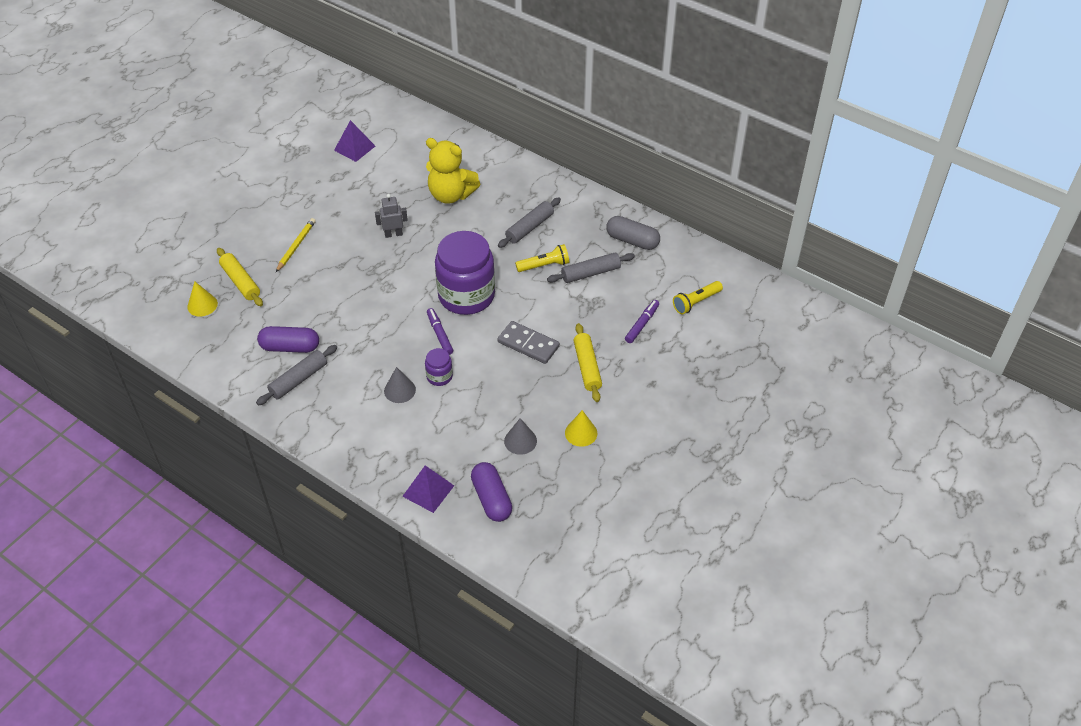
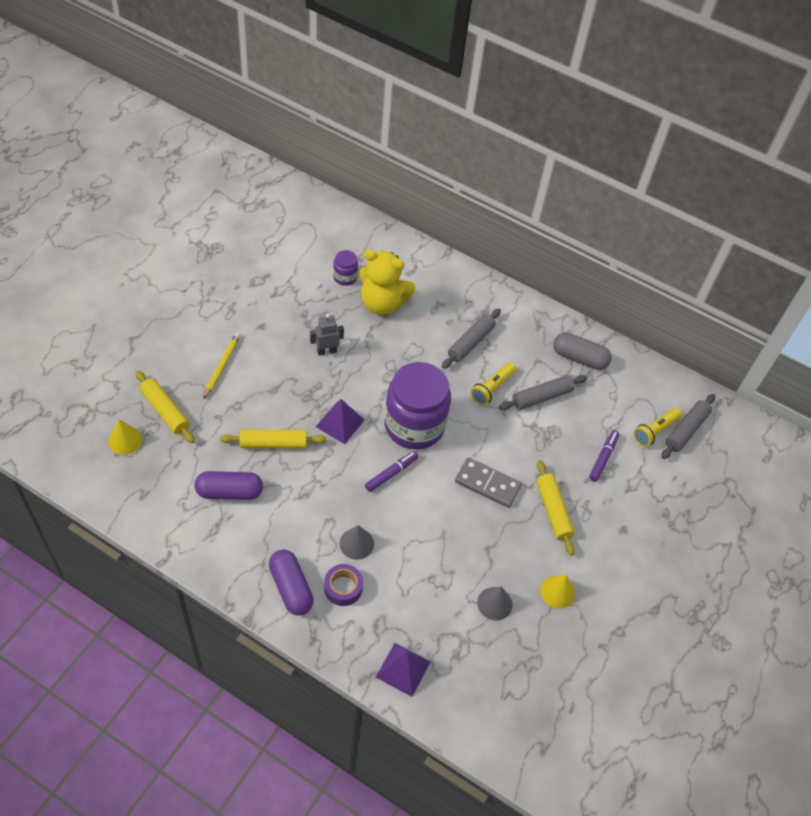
camera: 10 degrees left, 5 degrees up
(298, 380) = (243, 533): grey rolling pin -> grey rolling pin (686, 430)
(335, 309) = (273, 443): none -> yellow rolling pin
(354, 148) = (272, 246): purple pyramid -> purple pyramid (340, 423)
(382, 425) = (343, 588): none -> purple tape
(439, 334) = (391, 473): purple marker -> purple marker turned 75 degrees clockwise
(439, 376) = (397, 525): purple jar -> purple jar (345, 277)
(491, 499) = (473, 677): purple capsule -> purple capsule (291, 588)
(544, 265) = (492, 388): yellow flashlight -> yellow flashlight turned 150 degrees clockwise

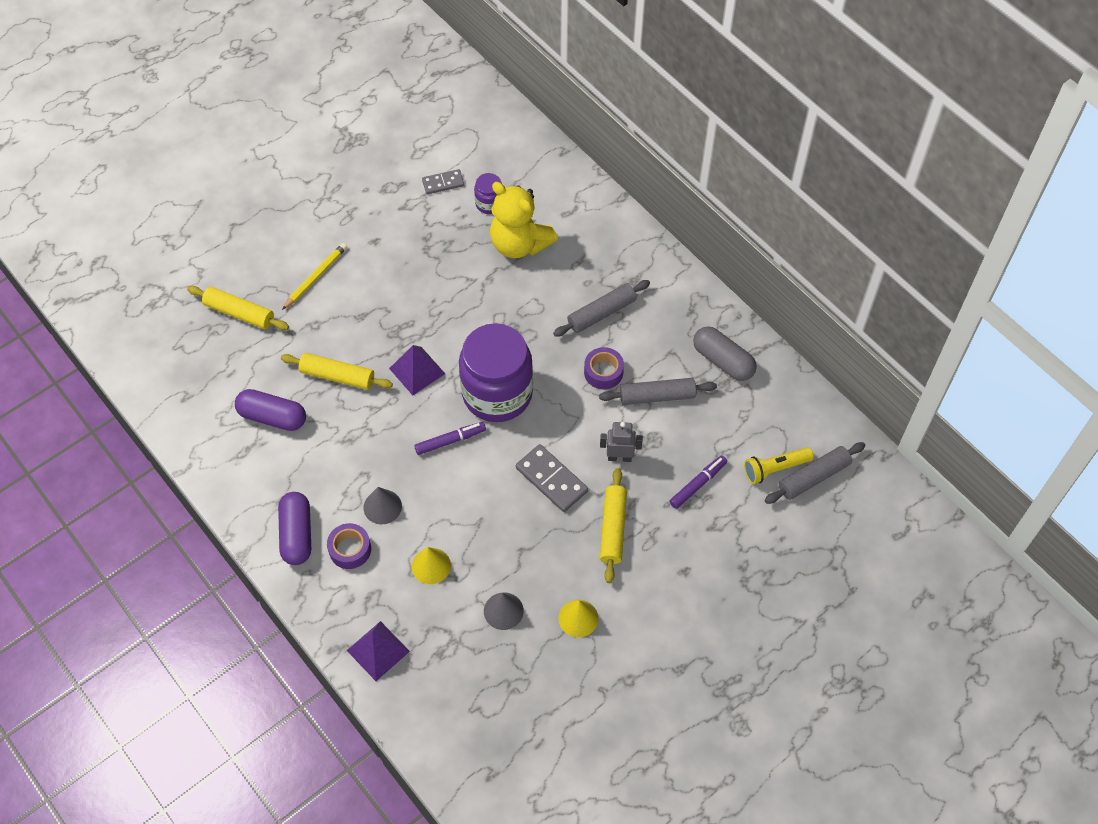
camera: 25 degrees right, 5 degrees up
(125, 440) = (188, 335): yellow cone -> yellow cone (431, 565)
(165, 411) = (239, 313): yellow rolling pin -> yellow rolling pin turned 45 degrees counterclockwise
(300, 269) = (443, 183): none -> grey domino
(326, 351) = (434, 286): grey robot -> grey robot (619, 457)
(492, 388) = (603, 372): yellow flashlight -> purple tape

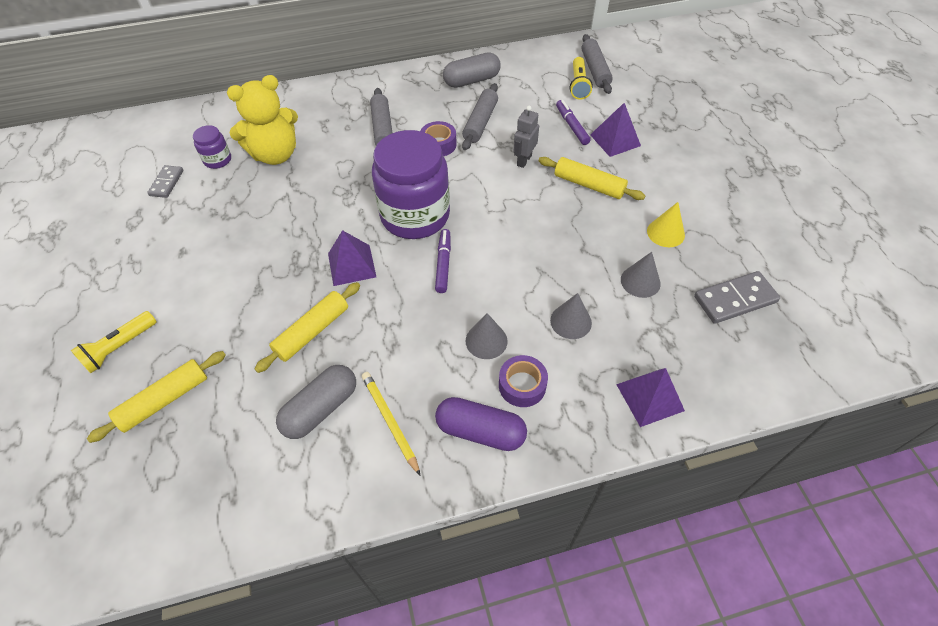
camera: 65 degrees left, 5 degrees down
(269, 257) = (119, 347): none -> yellow flashlight
(272, 417) = (321, 408): purple capsule -> grey capsule
(316, 277) = (180, 313): yellow pencil -> yellow pencil (390, 421)
(431, 565) = (571, 321): yellow cone -> grey cone
(551, 480) = (522, 207): grey domino -> grey domino (735, 299)
(697, 534) = (615, 140): none -> purple pyramid

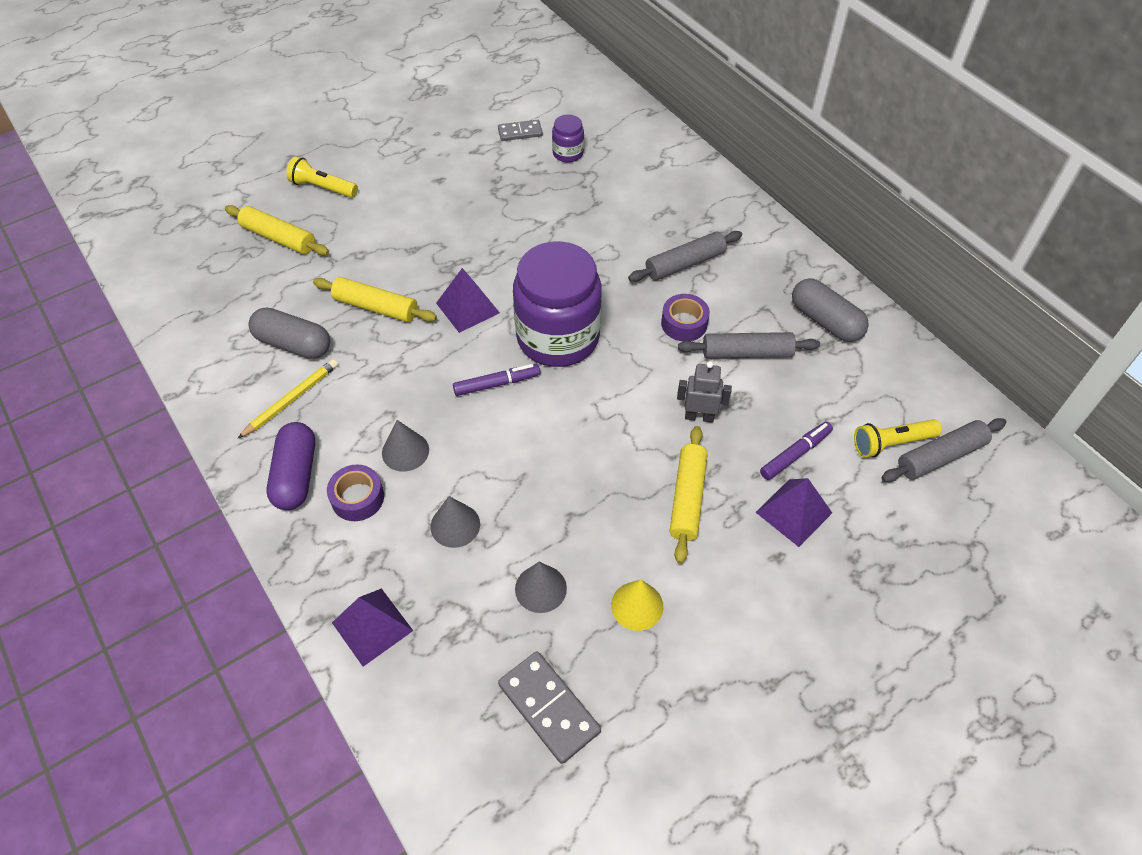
camera: 70 degrees right, 0 degrees up
(275, 154) = (597, 192): yellow teddy bear -> none

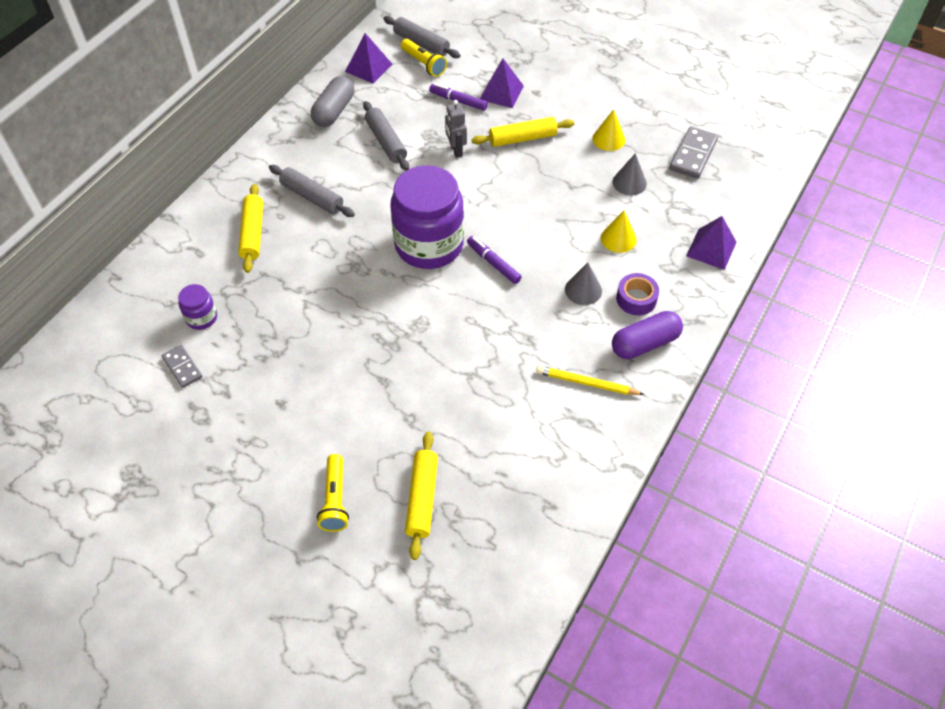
camera: 115 degrees left, 0 degrees up
(293, 344) = (534, 413): grey capsule -> none
(376, 307) = (463, 374): yellow rolling pin -> yellow rolling pin (253, 233)
(455, 525) = (618, 239): grey cone -> yellow cone
(468, 307) = (430, 312): purple pyramid -> purple pyramid (368, 67)
(684, 323) = (376, 180): purple tape -> none

